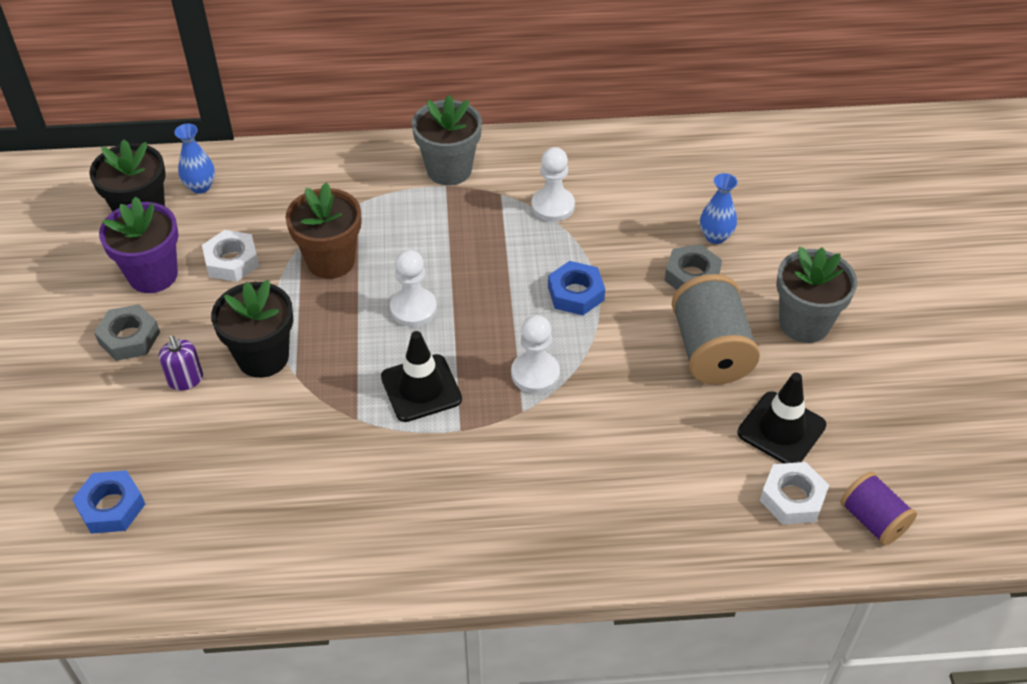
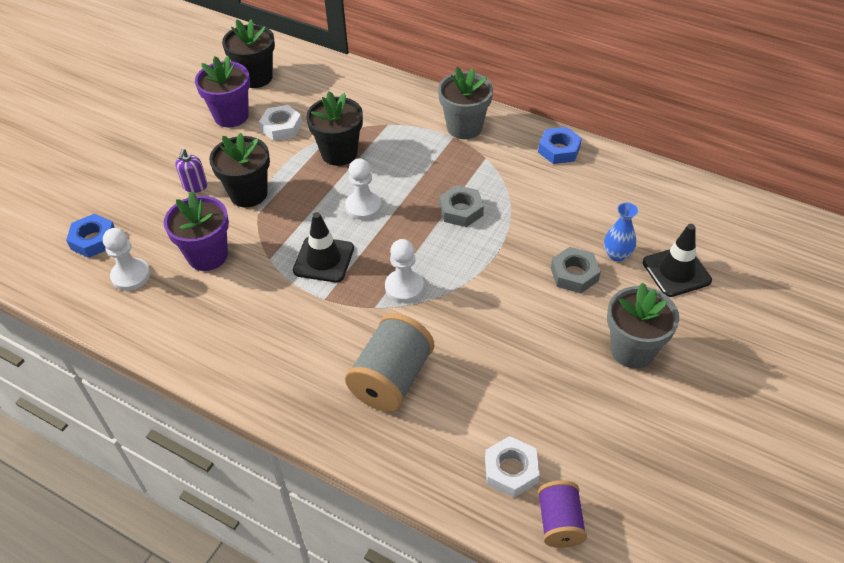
camera: 35 degrees right, 0 degrees up
(129, 338) = (187, 147): grey nut -> grey nut (461, 210)
(200, 186) = (303, 74): blue vase -> none
(279, 452) = (207, 255): none -> purple flower pot
(331, 261) = (339, 153): brown flower pot -> black flower pot
(553, 206) = (514, 181): white pawn -> white pawn (131, 275)
(576, 293) = (479, 247): blue nut -> blue nut (559, 150)
(710, 351) = (541, 333): grey spool -> grey spool (391, 379)
(781, 429) = (546, 416): black traffic cone -> black traffic cone (676, 271)

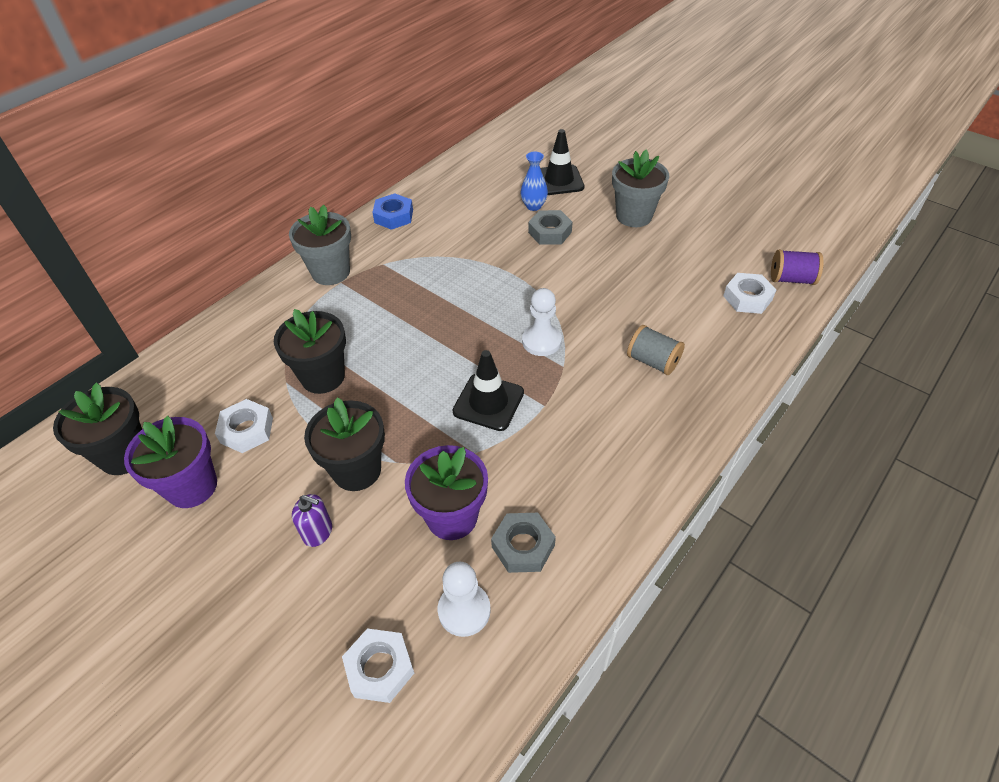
camera: 80 degrees left, 0 degrees up
(93, 240) = (379, 668): blue nut -> white nut
(363, 206) = (419, 362): white pawn -> none
(391, 379) = (653, 361): grey spool -> grey spool, size x0.61
(461, 210) = (450, 290): grey nut -> grey nut (523, 546)

